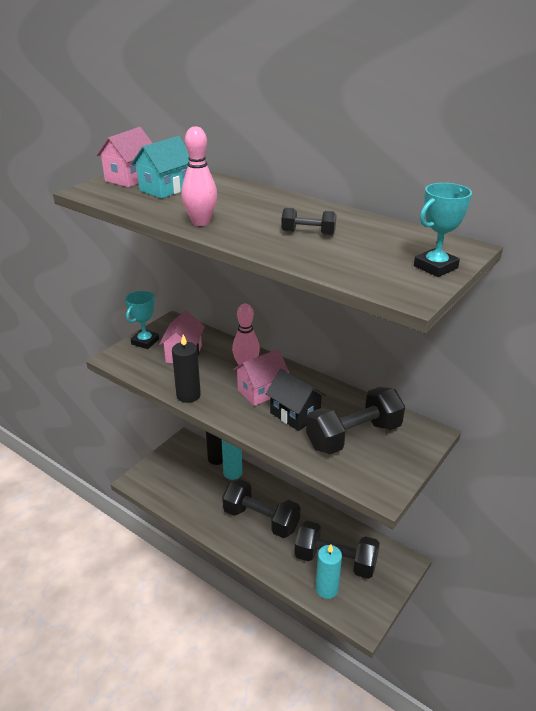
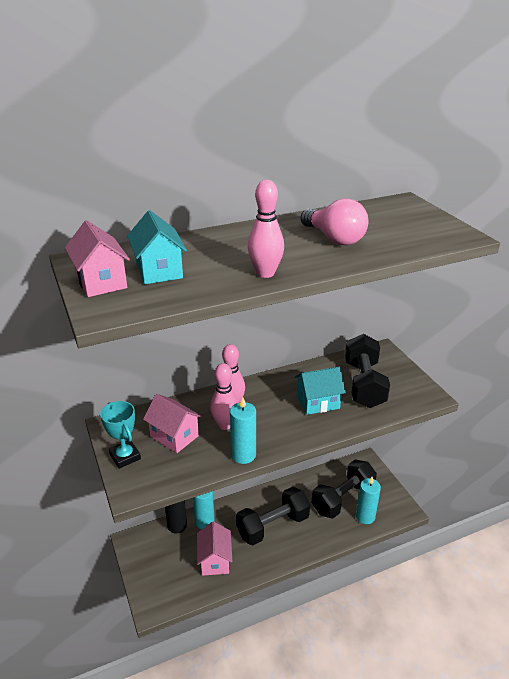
camera: 60 degrees left, 0 degrees up
(188, 395) = (243, 455): black candle -> turquoise candle
(217, 373) = (225, 425): none -> pink bowling pin
(261, 391) = (273, 409): pink house -> pink house (215, 560)
(295, 414) = (318, 402): black house -> turquoise house
(308, 233) = (334, 238): black dumbbell -> pink light bulb
(435, 267) = (428, 217): turquoise trophy -> none

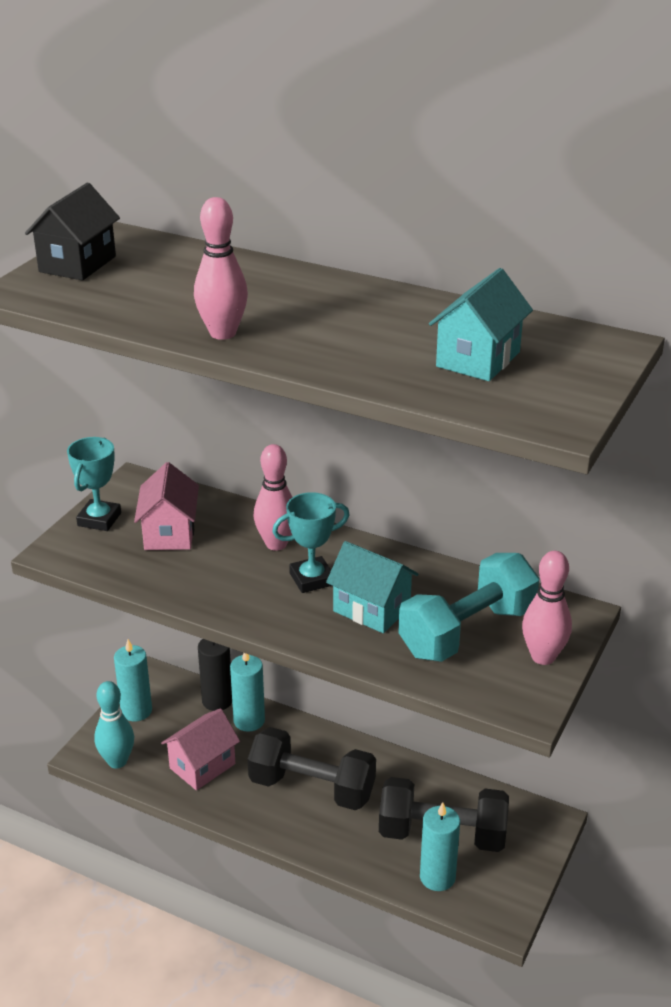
camera: 50 degrees right, 0 degrees up
(101, 282) = (77, 264): pink house -> black house
(159, 270) = (143, 279): turquoise house -> turquoise house (478, 359)
(172, 596) = (117, 761): none -> turquoise bowling pin
(225, 425) = (233, 558): pink bowling pin -> pink bowling pin (543, 657)
(243, 455) = (197, 598): turquoise candle -> turquoise candle (136, 711)
(274, 408) = (312, 579): none -> turquoise trophy
(334, 238) = (388, 339): pink light bulb -> none
(364, 384) = (467, 632): black dumbbell -> turquoise dumbbell

